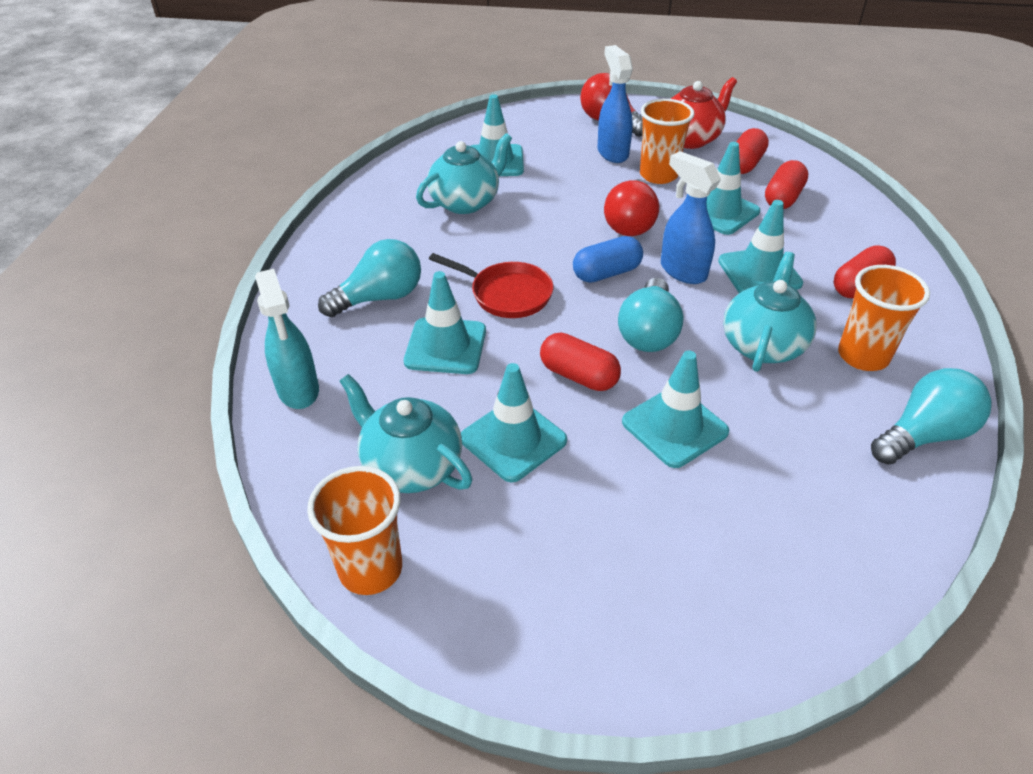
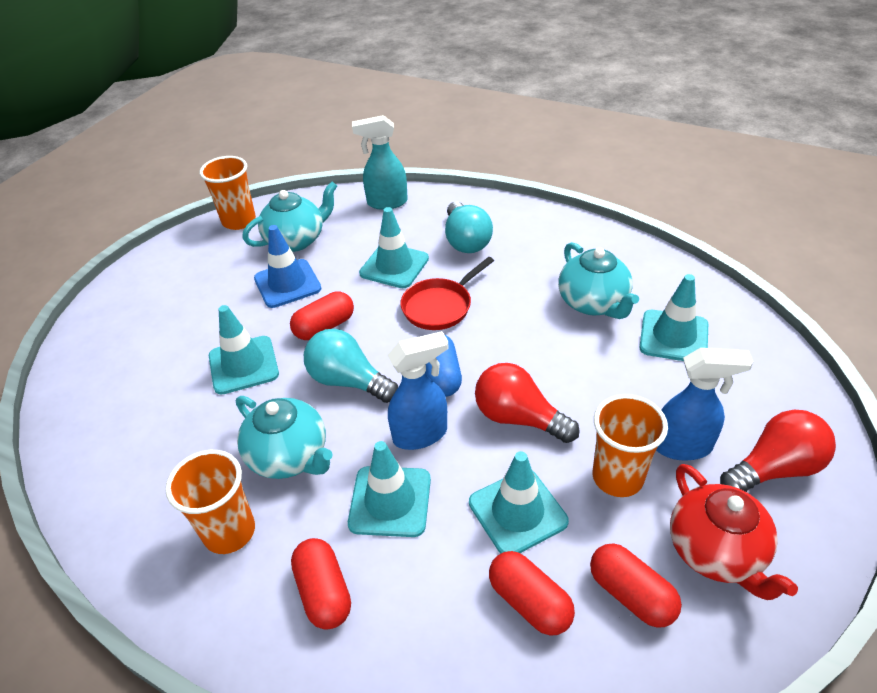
camera: 110 degrees right, 0 degrees up
(513, 439) = (287, 284): turquoise traffic cone -> blue traffic cone
(923, 435) = (123, 526): turquoise light bulb -> none

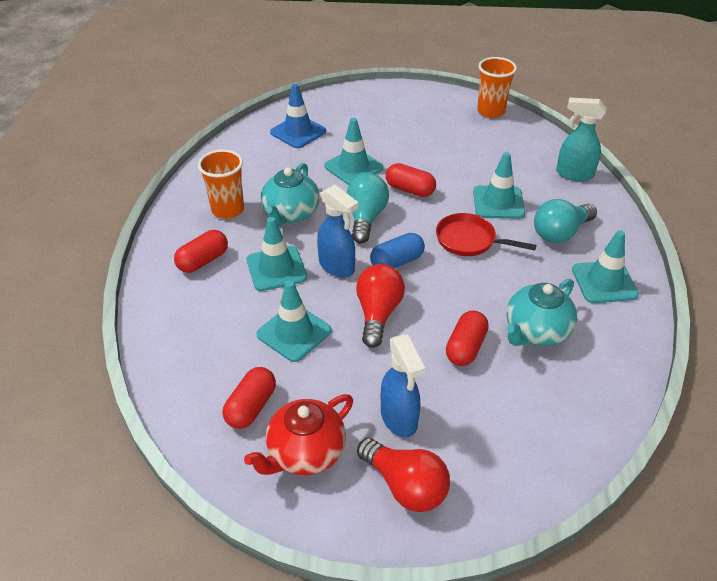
camera: 65 degrees right, 0 degrees up
(287, 284) = (441, 157): blue traffic cone -> blue traffic cone (298, 132)
(296, 240) = (490, 145): turquoise teapot -> none
(386, 203) = (573, 174): turquoise spray bottle -> turquoise spray bottle turned 45 degrees counterclockwise
(529, 602) = (227, 354): red capsule -> red capsule (465, 347)
(617, 477) = (348, 382): orange cup -> none
(673, 336) = (528, 395): turquoise traffic cone -> turquoise traffic cone (604, 282)

